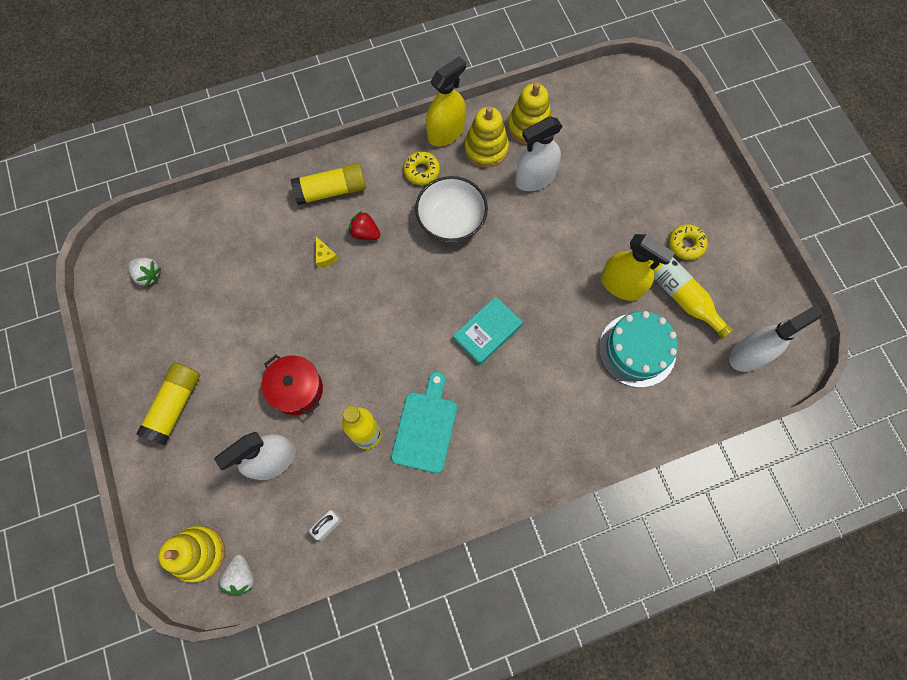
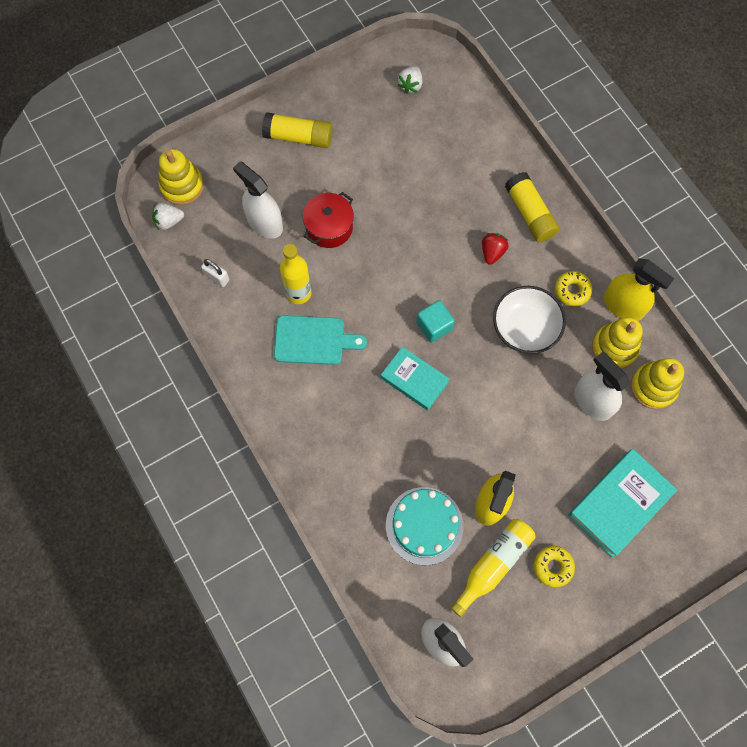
camera: 80 degrees right, 0 degrees up
(325, 256) = (460, 222): yellow cheese -> none
(433, 303) = (434, 326): none -> turquoise cube
(633, 178) = (619, 503): none -> turquoise book

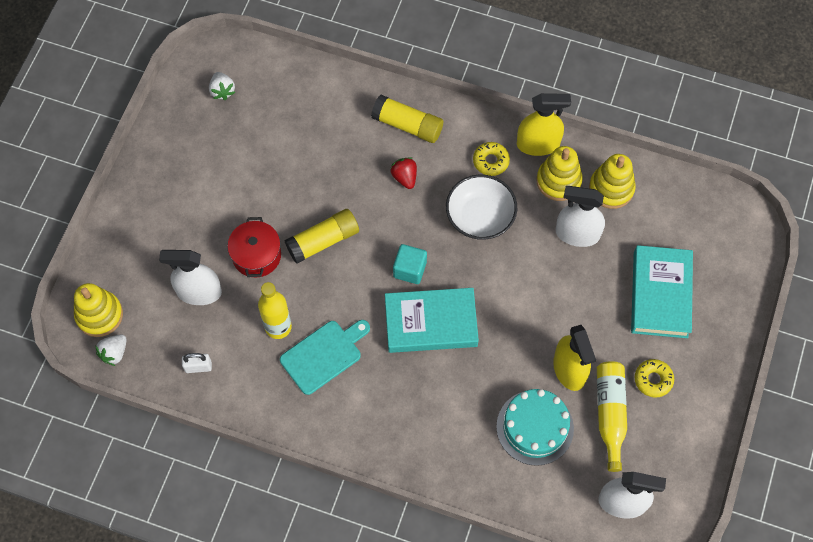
camera: 40 degrees left, 5 degrees down
(298, 137) = (165, 201): yellow glue stick -> yellow glue stick (323, 241)
(414, 380) = (431, 323): turquoise book -> turquoise book, size x1.52

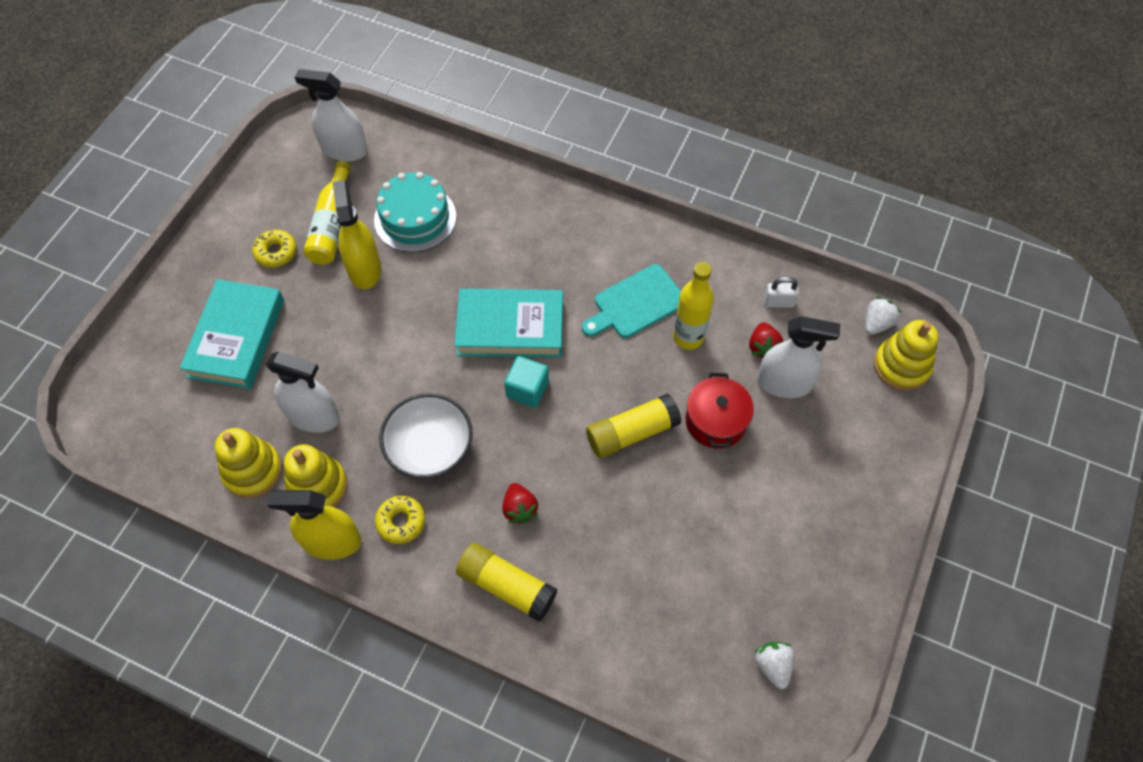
camera: 175 degrees left, 5 degrees down
(215, 323) = (762, 347): none -> red strawberry

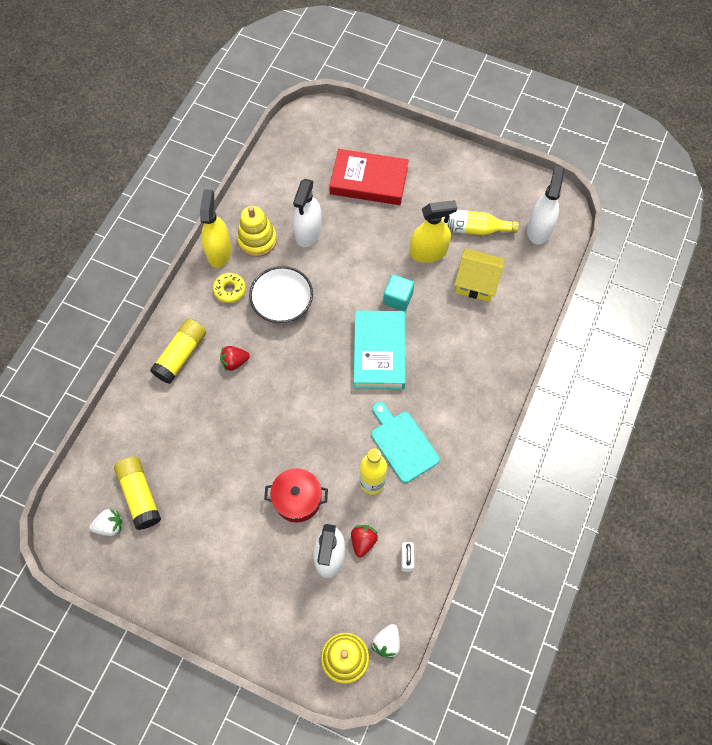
camera: 90 degrees right, 5 degrees up
(236, 338) = (369, 181): turquoise book -> red book
(253, 471) = (270, 202): yellow stacking toy -> none
(276, 252) = (440, 195): yellow donut -> none
(415, 218) = (476, 282): turquoise cake -> yellow house
(527, 389) = (327, 365): turquoise cube -> turquoise cube (398, 298)
(632, 433) = (289, 437): yellow glue stick -> yellow glue stick (140, 495)
(762, 347) = (363, 541): red strawberry -> red strawberry turned 105 degrees clockwise
(876, 324) = (386, 642): white strawberry -> white strawberry turned 75 degrees clockwise

